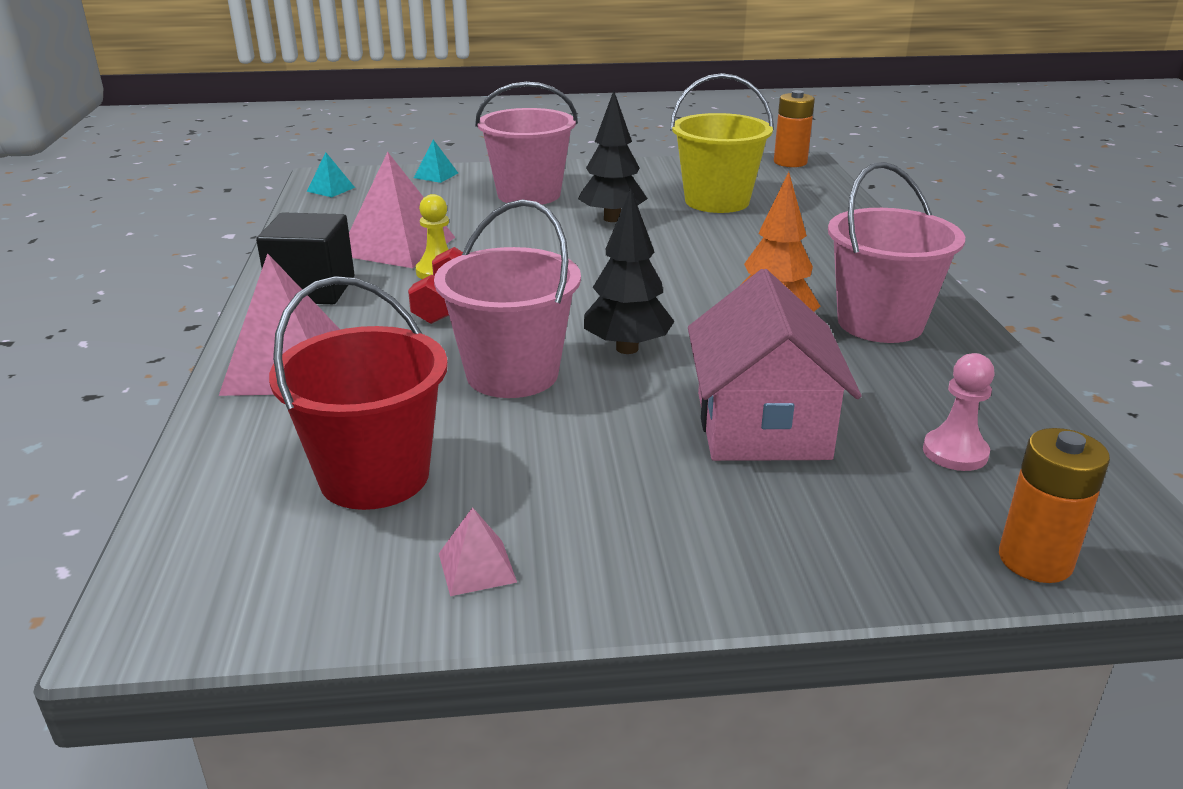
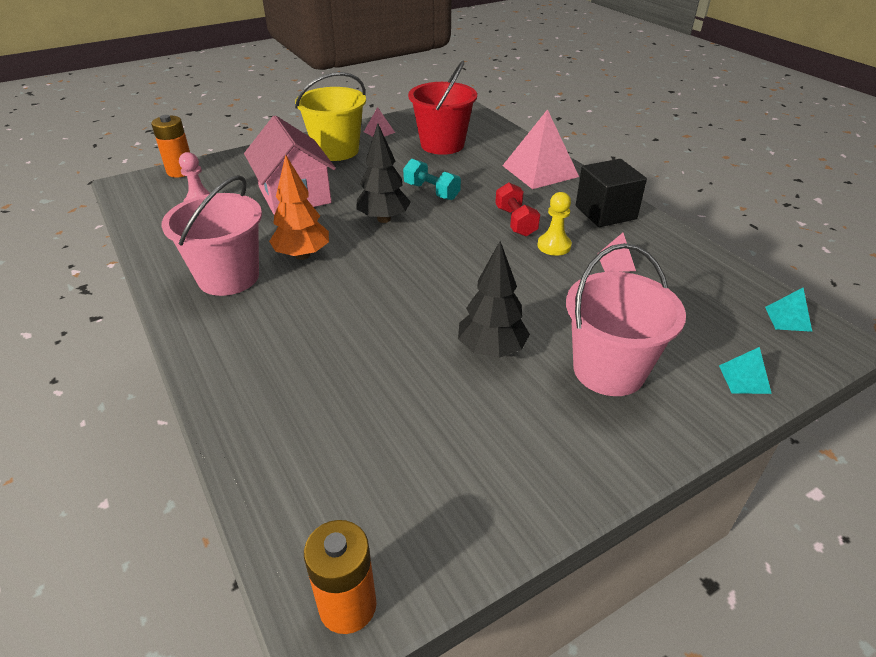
camera: 155 degrees right, 10 degrees up
(397, 246) = (616, 262): pink pyramid -> pink pyramid, size x0.46
(512, 374) = (431, 191): pink bucket -> turquoise dumbbell
(717, 201) = (408, 423): yellow bucket -> yellow bucket (336, 151)

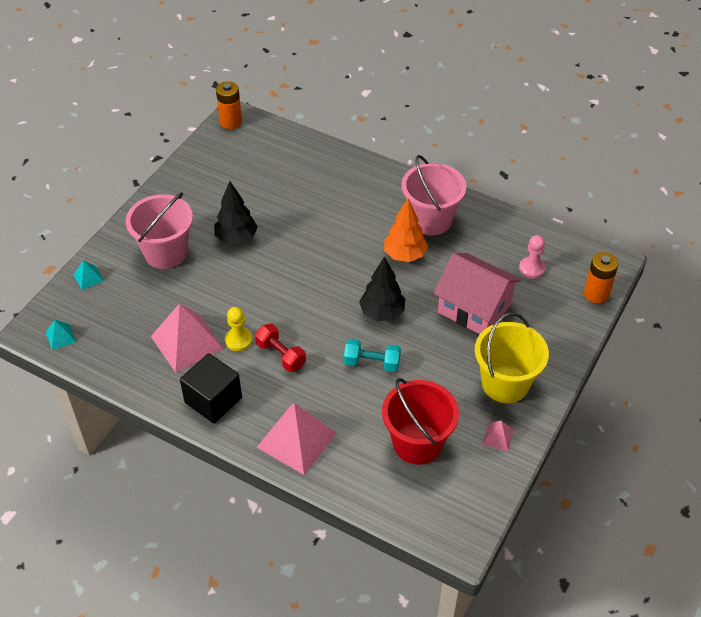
camera: 150 degrees right, 10 degrees up
(616, 262) = (187, 342): pink pyramid -> pink pyramid, size x2.19

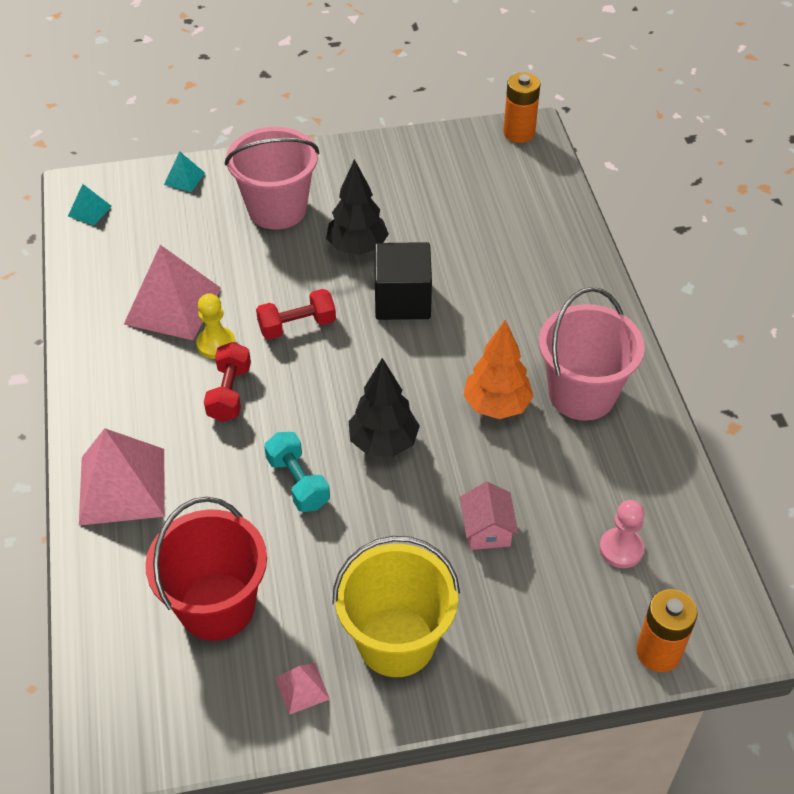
camera: 50 degrees right, 0 degrees up
(213, 400) = (114, 378): black cube -> black cube (402, 300)
(264, 298) = (297, 326): none -> red dumbbell
(474, 308) = (487, 529): pink house -> pink house, size x0.49

